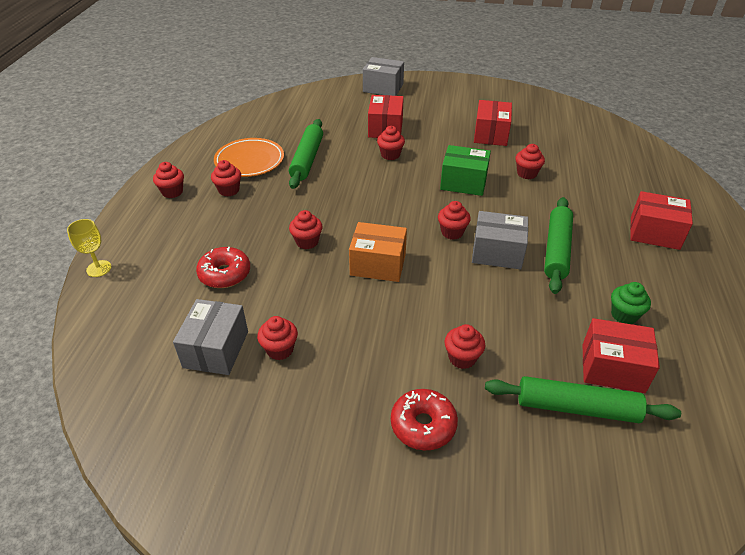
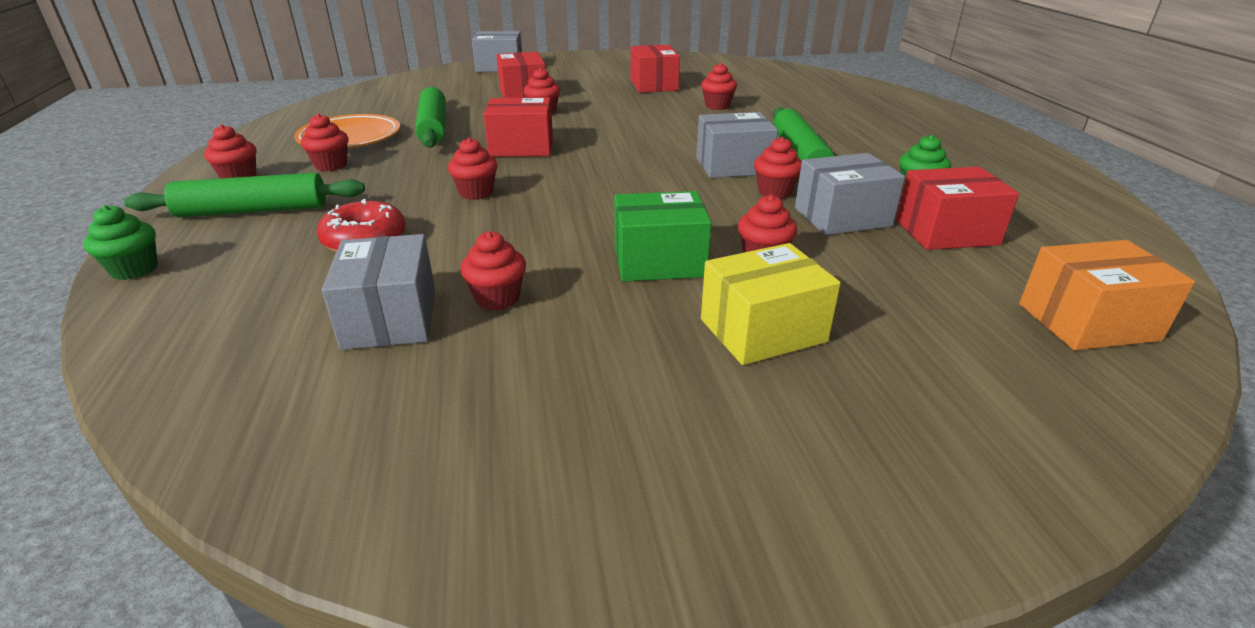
camera: 20 degrees left, 10 degrees down
(99, 268) = (135, 269): yellow goblet -> green cupcake
(378, 264) = (589, 197): orange box -> orange box (1087, 322)
(423, 425) = (763, 330): red donut -> yellow box
(452, 232) = (666, 158): red cupcake -> red cupcake (775, 192)
(463, 182) = (649, 121): green box -> green box (659, 261)
(544, 331) = (842, 217): none -> grey box
(577, 407) = (939, 272): green rolling pin -> green rolling pin (253, 210)
(654, 233) = (890, 128): red box -> red box (521, 147)

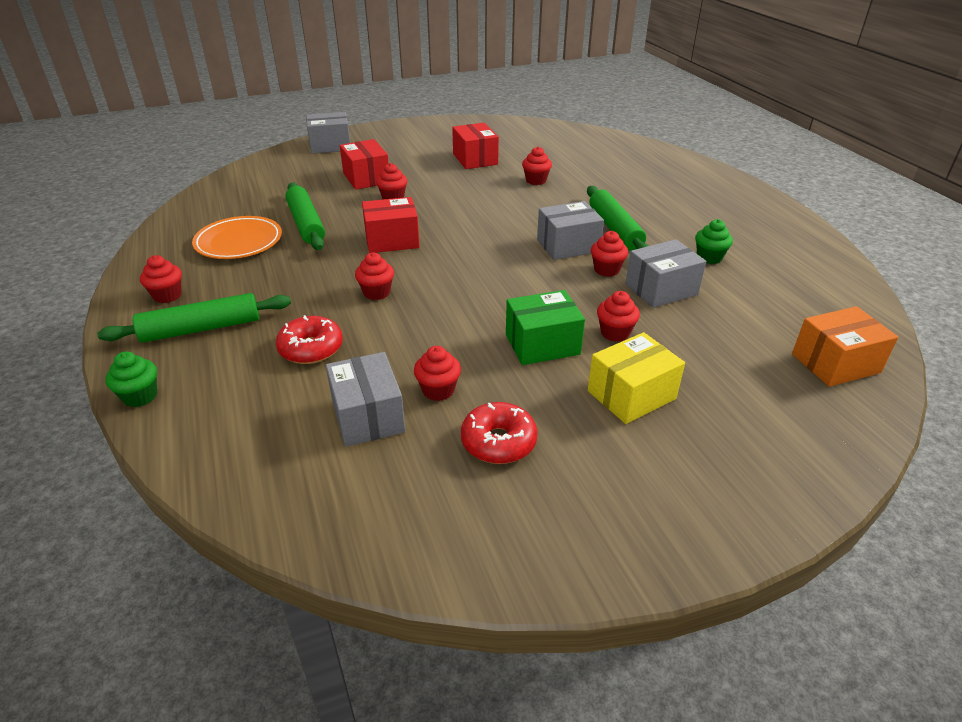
camera: 10 degrees left, 5 degrees up
(331, 165) = (239, 274): red cupcake -> none
(549, 367) = (498, 442): none -> red donut
(946, 232) = (735, 296): red box -> none

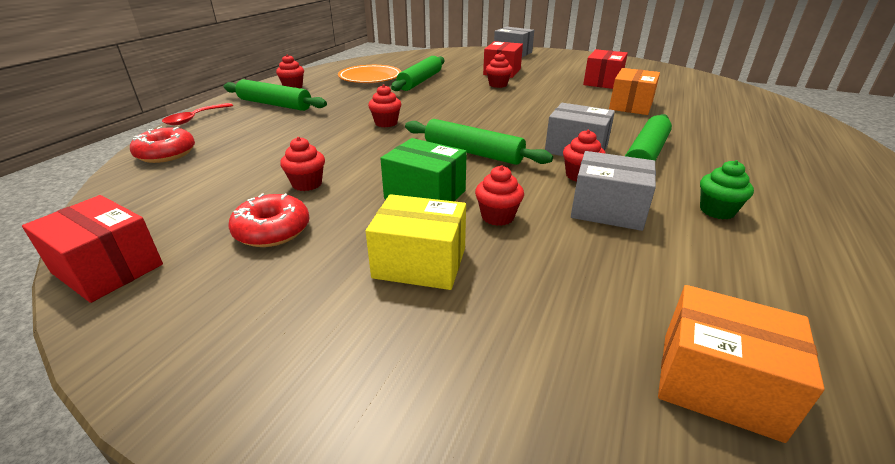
camera: 45 degrees right, 5 degrees down
(140, 396) = (195, 118): green cupcake -> red spoon
(311, 348) = (296, 133): red donut -> red donut (166, 154)
(368, 416) = (247, 176): grey box -> none
(392, 240) = (451, 103): red box -> red box (107, 269)
(506, 286) = (473, 152): none -> green rolling pin
(536, 180) = (631, 105): red cupcake -> orange box

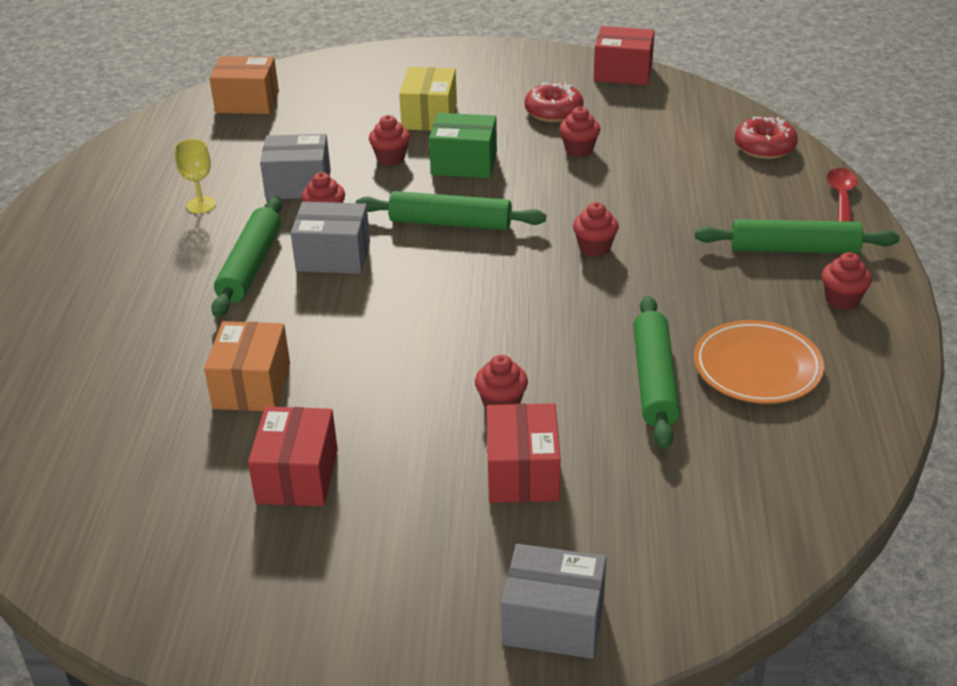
camera: 160 degrees right, 5 degrees up
(420, 263) = (429, 116): yellow box -> yellow box turned 75 degrees counterclockwise
(717, 211) = (201, 205): green cupcake -> yellow goblet

